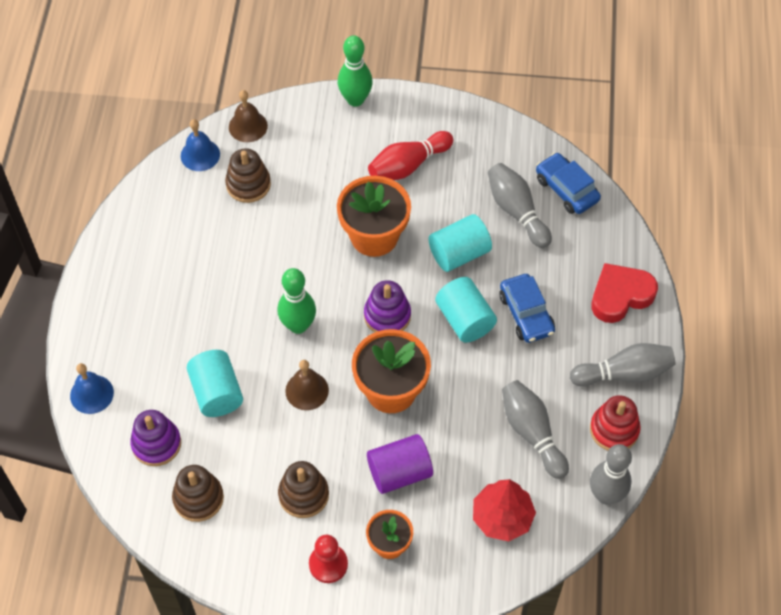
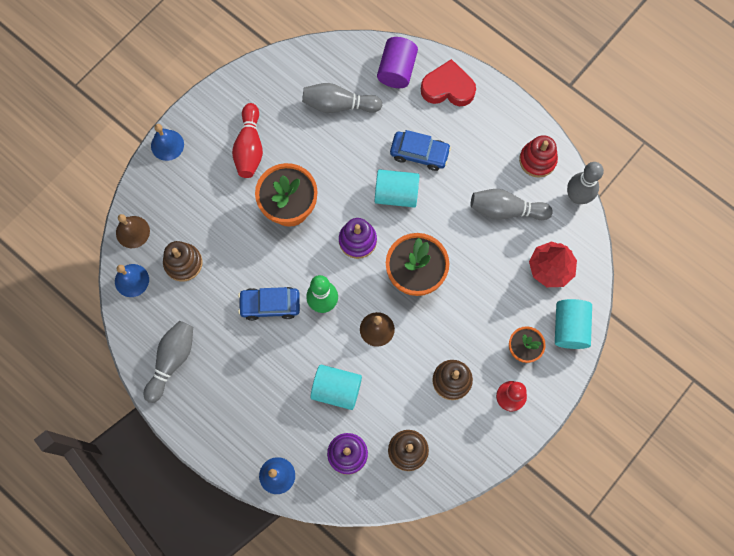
camera: 55 degrees left, 15 degrees up
(355, 99) = (167, 145): green bowling pin -> blue bell
(399, 472) = (477, 309): purple cylinder -> purple cylinder (397, 70)
(459, 253) = (344, 163): turquoise cylinder -> turquoise cylinder (569, 327)
(566, 189) = (345, 62): blue car -> blue car (270, 305)
(620, 296) = (448, 88): red heart -> red heart turned 90 degrees clockwise
(624, 373) = (503, 126): grey bowling pin -> grey bowling pin (172, 361)

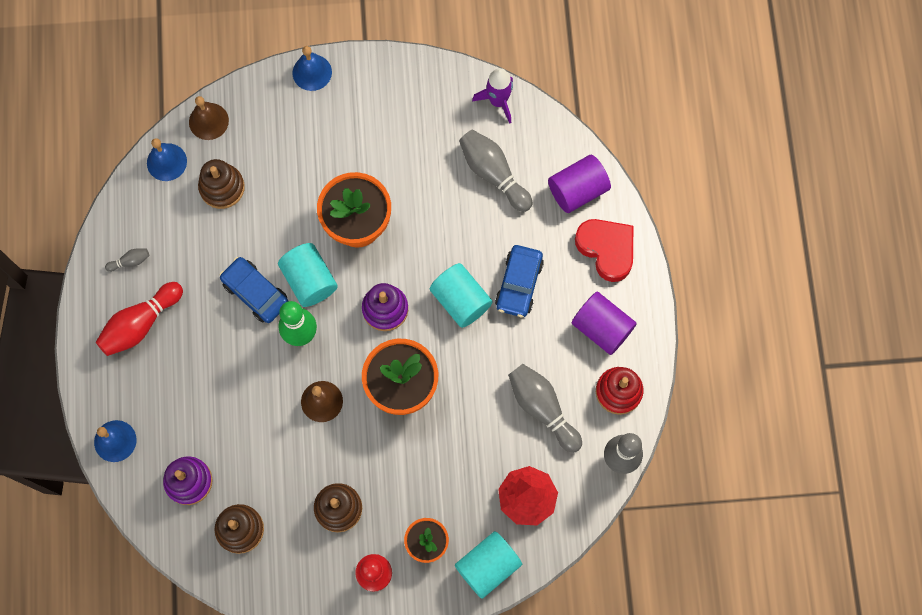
camera: 45 degrees right, 0 degrees up
(172, 361) = (130, 261): grey bowling pin -> grey bowling pin, size x0.46
(249, 147) = (378, 139): red bowling pin -> red bowling pin (141, 324)
(298, 61) = (498, 101): none -> purple rocket
(336, 389) = (235, 418): turquoise cylinder -> turquoise cylinder (309, 280)
(419, 153) = (519, 284): blue car -> blue car turned 45 degrees clockwise
(491, 134) = (601, 328): none -> purple cylinder

